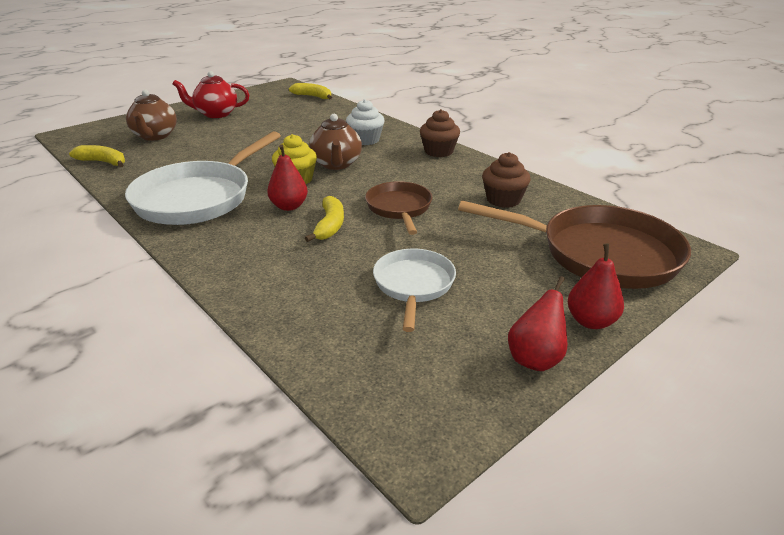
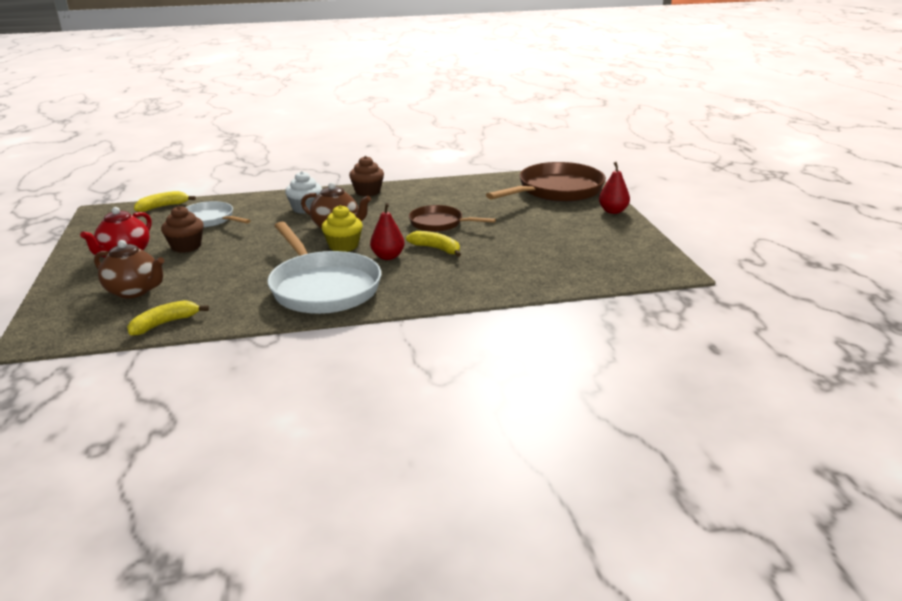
camera: 60 degrees left, 5 degrees down
(413, 285) = (539, 241): white pan -> white pan (210, 219)
(503, 200) = (467, 194): brown cupcake -> brown cupcake (186, 246)
(535, 358) = (631, 231): red pear -> none

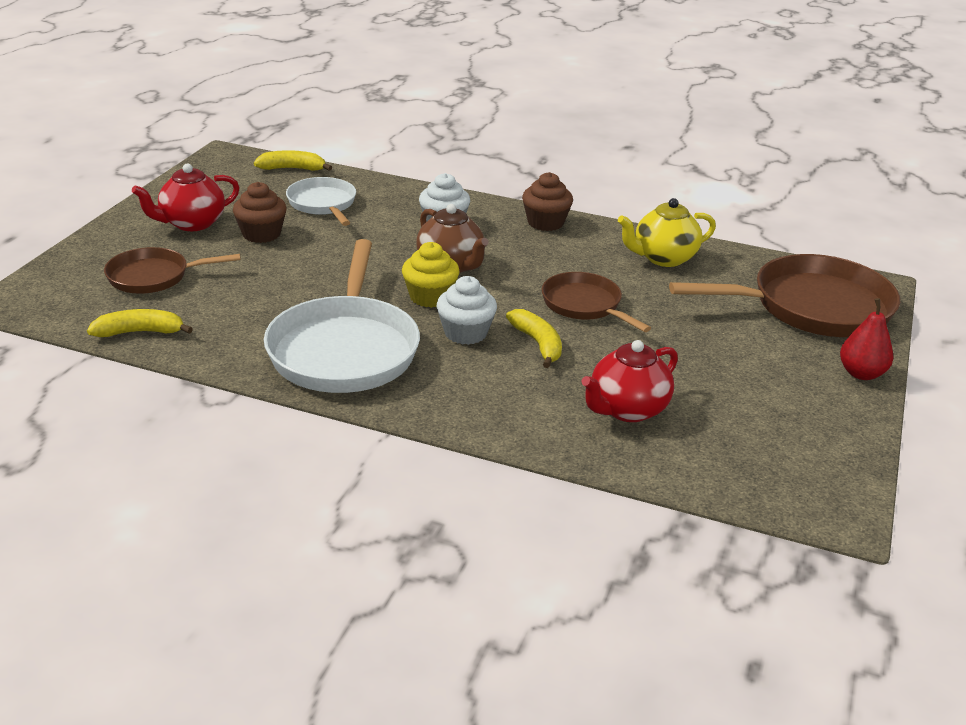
camera: 30 degrees right, 5 degrees up
(134, 291) = (154, 277): brown teapot -> brown pan
(388, 256) = (465, 333): red pear -> white cupcake
(455, 190) = (663, 258): none -> yellow teapot
(521, 263) = (627, 409): none -> red teapot

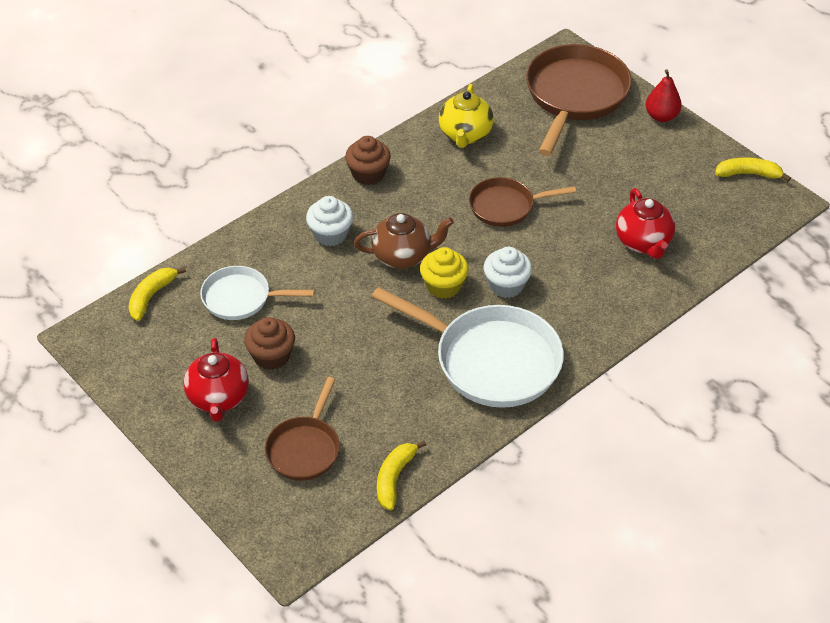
camera: 60 degrees left, 15 degrees up
(538, 344) = (542, 252): yellow banana -> yellow banana (748, 174)

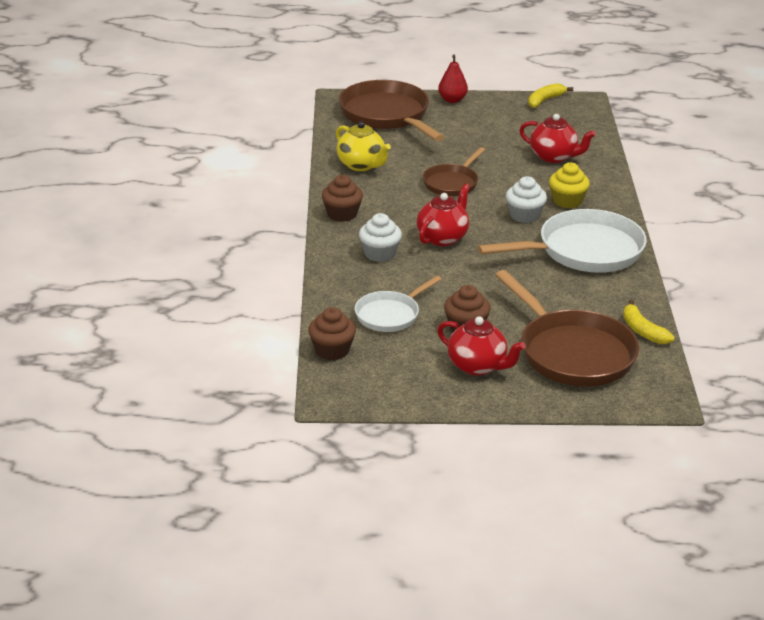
camera: 50 degrees left, 15 degrees down
(151, 296) = (332, 350): yellow banana -> brown cupcake
(305, 448) = (572, 352): brown pan -> brown pan, size x1.75
(403, 256) = (443, 237): brown teapot -> red teapot
(443, 286) = (493, 236): yellow cupcake -> yellow cupcake (567, 201)

